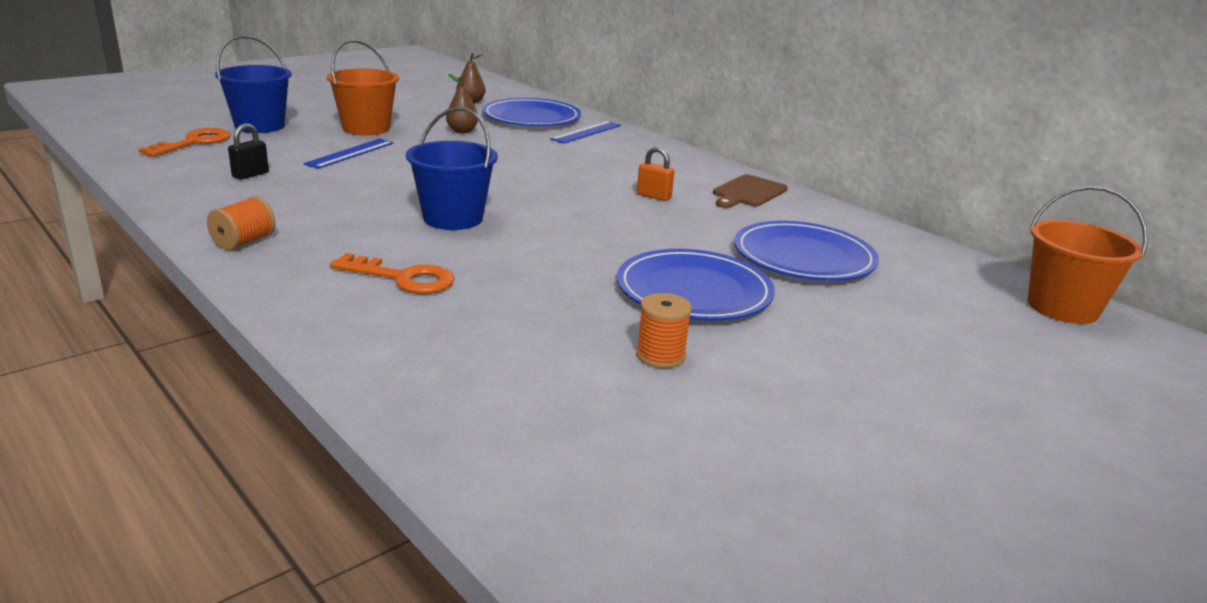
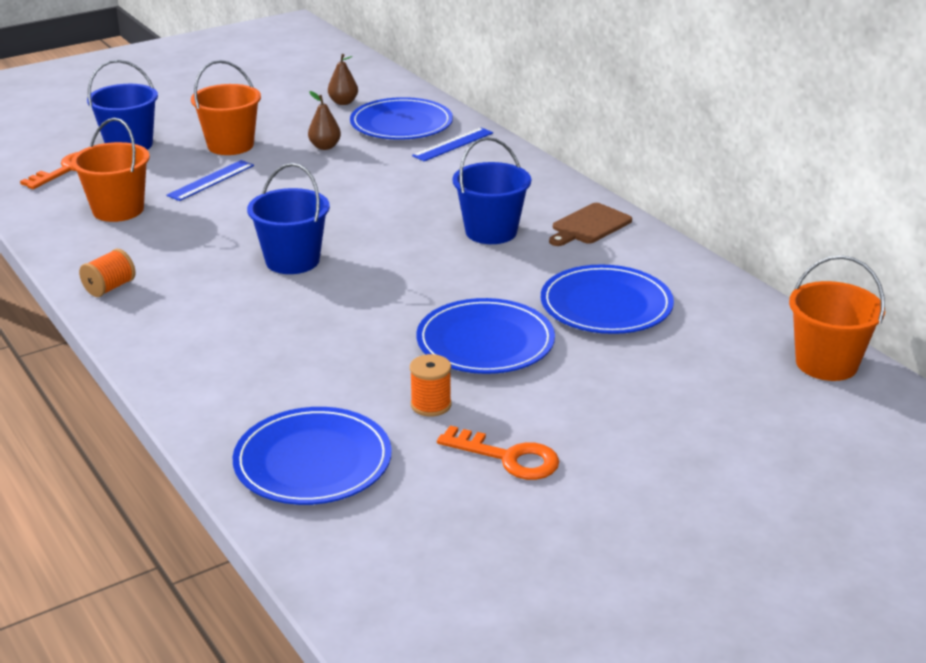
camera: 10 degrees right, 5 degrees up
(250, 175) = (118, 210): black padlock -> orange bucket
(402, 278) = (236, 326): orange key -> orange key (507, 457)
(535, 425) = (313, 461): none -> blue plate
(654, 196) = (491, 232): orange padlock -> blue bucket

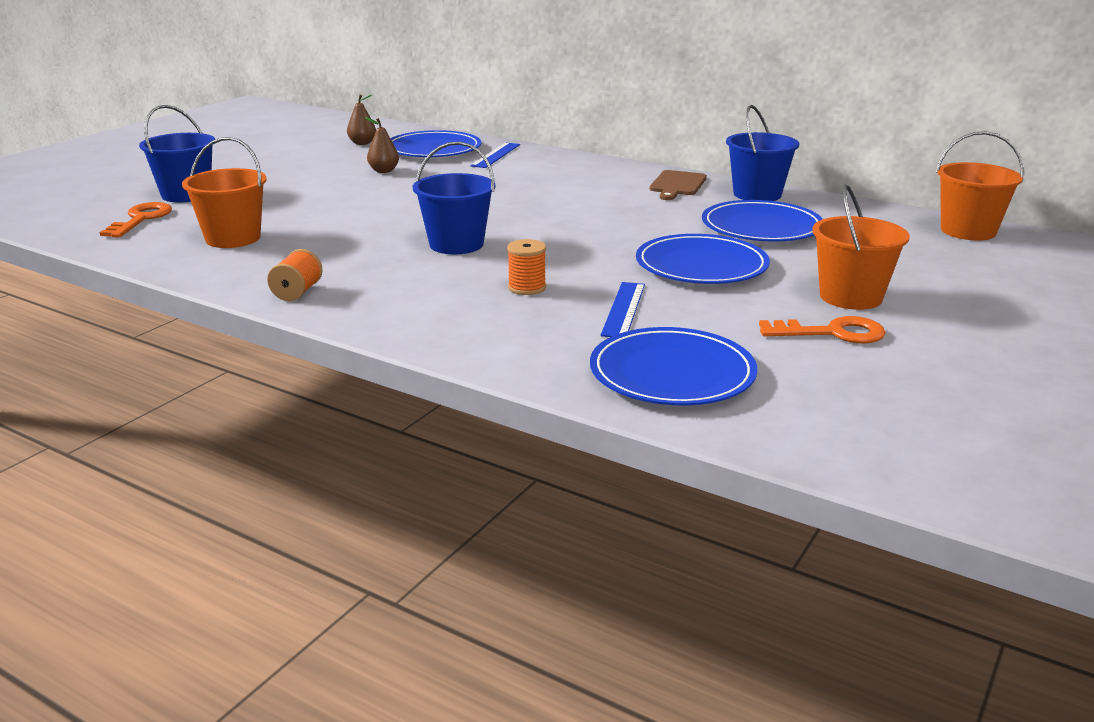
camera: 25 degrees left, 5 degrees down
(211, 180) = (303, 206): blue ruler -> blue ruler (624, 309)
(230, 145) = (291, 181): orange bucket -> orange bucket (850, 297)
(431, 405) = (717, 313): orange spool -> orange spool (527, 288)
(491, 232) = (605, 200): blue bucket -> blue bucket (757, 194)

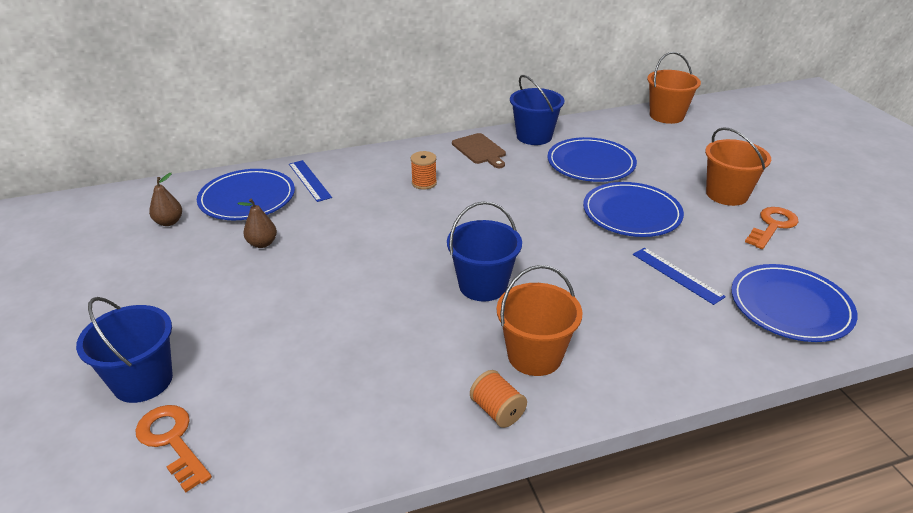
camera: 50 degrees left, 10 degrees up
(233, 238) = (316, 397): orange bucket -> orange bucket (535, 356)
(527, 288) = (602, 294): orange spool -> orange spool (424, 183)

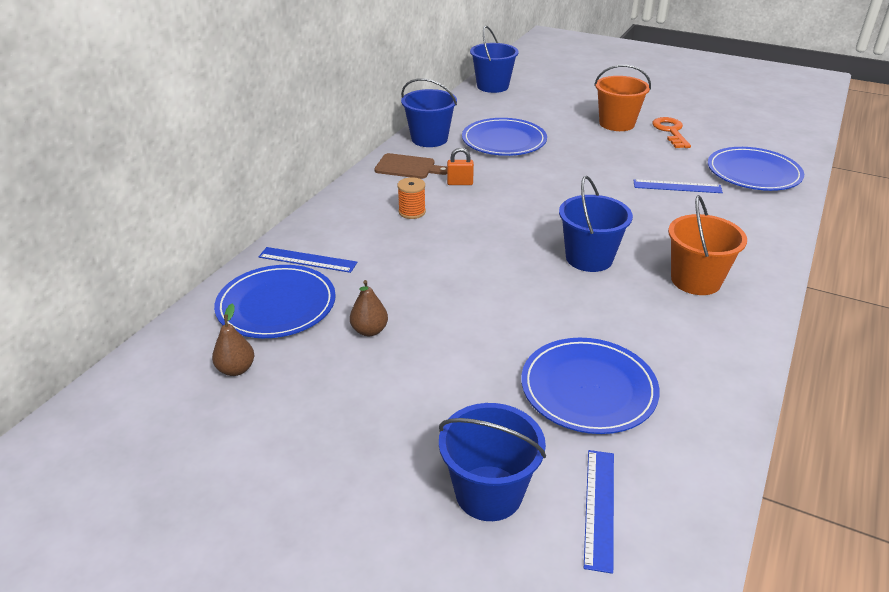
camera: 45 degrees left, 0 degrees up
(172, 441) = (599, 507): orange key -> blue ruler
(495, 179) = (460, 183): none -> orange padlock
(497, 411) = (736, 325): orange spool -> none
(631, 213) = (587, 162): blue plate -> blue plate (588, 389)
(666, 116) = (492, 86): orange bucket -> blue bucket

